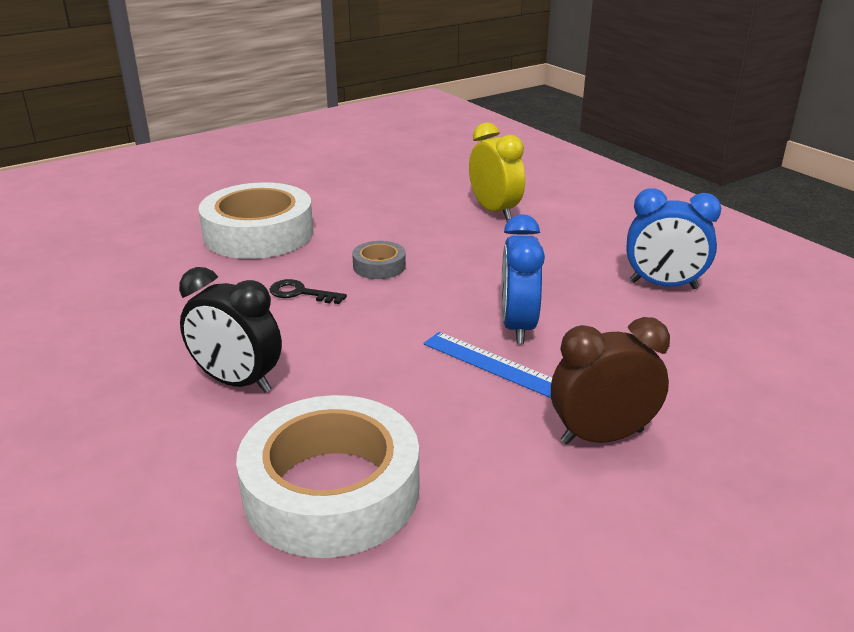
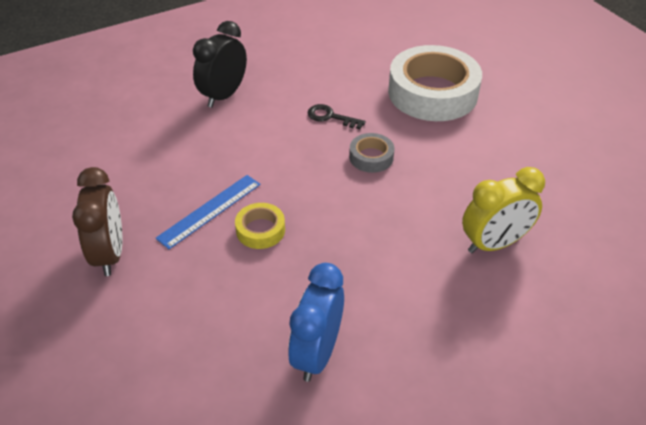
camera: 95 degrees right, 15 degrees up
(300, 293) = (330, 117): black key -> black key turned 90 degrees counterclockwise
(331, 490) = (112, 133): white tape -> none
(517, 326) = (260, 230): blue clock -> yellow tape

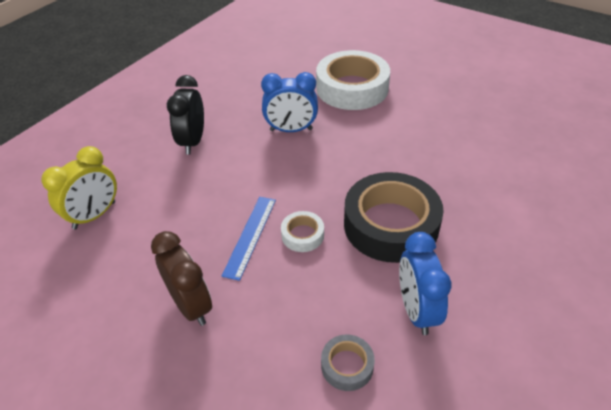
camera: 25 degrees left, 0 degrees up
(260, 230) = (302, 235): yellow tape -> white tape
(330, 117) = (291, 130): black key -> blue clock
(359, 256) = (390, 225): none -> black tape
(371, 157) = (344, 149): grey tape -> grey tape (347, 365)
(494, 244) = (474, 179): yellow clock -> yellow clock (94, 215)

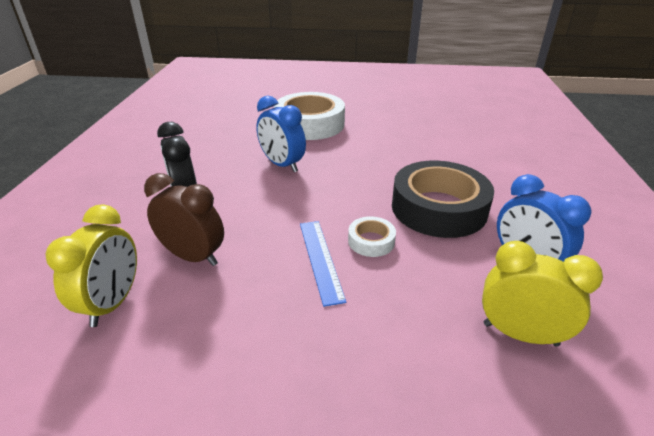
camera: 30 degrees left, 10 degrees down
(191, 305) = (314, 348): brown clock -> brown clock (193, 257)
(291, 130) = (282, 165): blue clock -> blue clock turned 75 degrees clockwise
(347, 365) = (520, 334): grey tape -> yellow clock

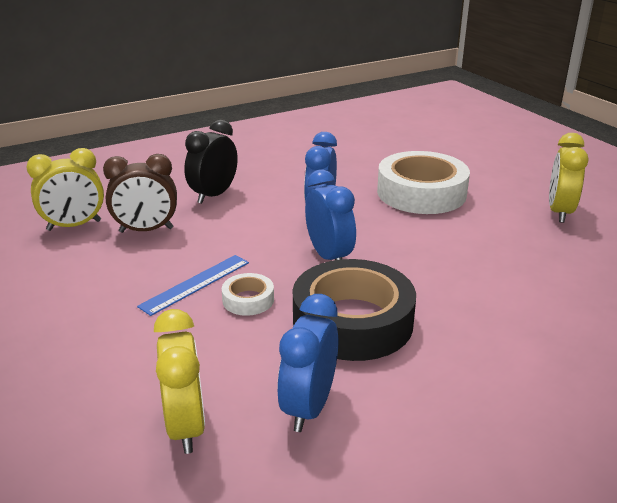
camera: 55 degrees right, 5 degrees down
(193, 257) = (146, 230): brown clock -> brown clock turned 90 degrees clockwise
(349, 185) = (329, 256): none -> blue clock
(385, 101) = (559, 212): none -> yellow clock

